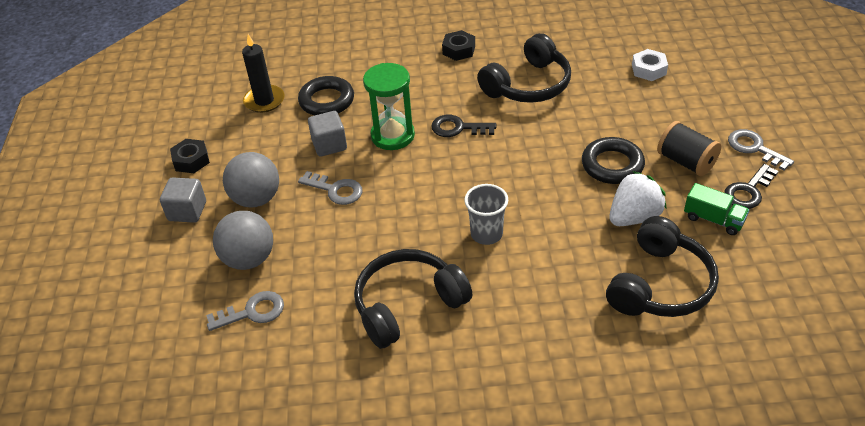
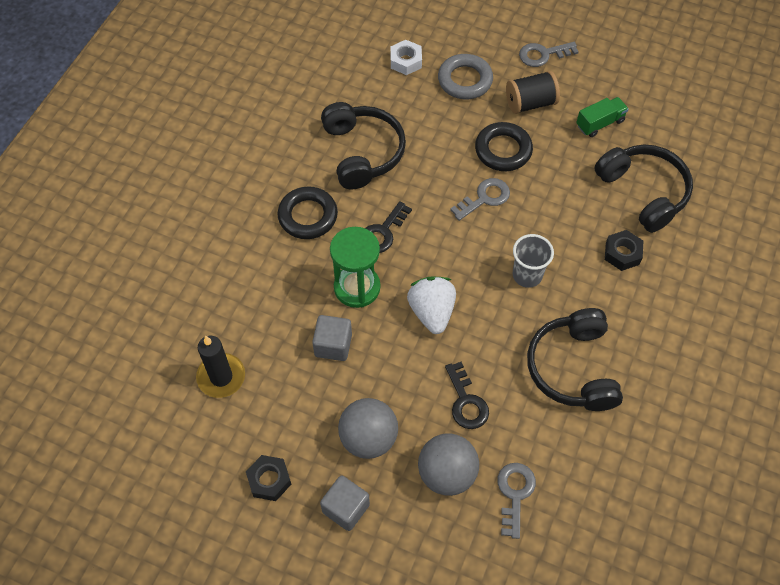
camera: 65 degrees left, 15 degrees up
(326, 101) = (264, 320): black ring -> black ring (308, 216)
(335, 190) = (400, 365): grey key -> grey key (484, 198)
(458, 50) = (270, 178): black nut -> black nut (622, 253)
(634, 217) = (568, 169): white strawberry -> white strawberry (431, 312)
(666, 111) = (465, 80): none -> grey ring
(748, 191) = (584, 86): black key -> black key (466, 401)

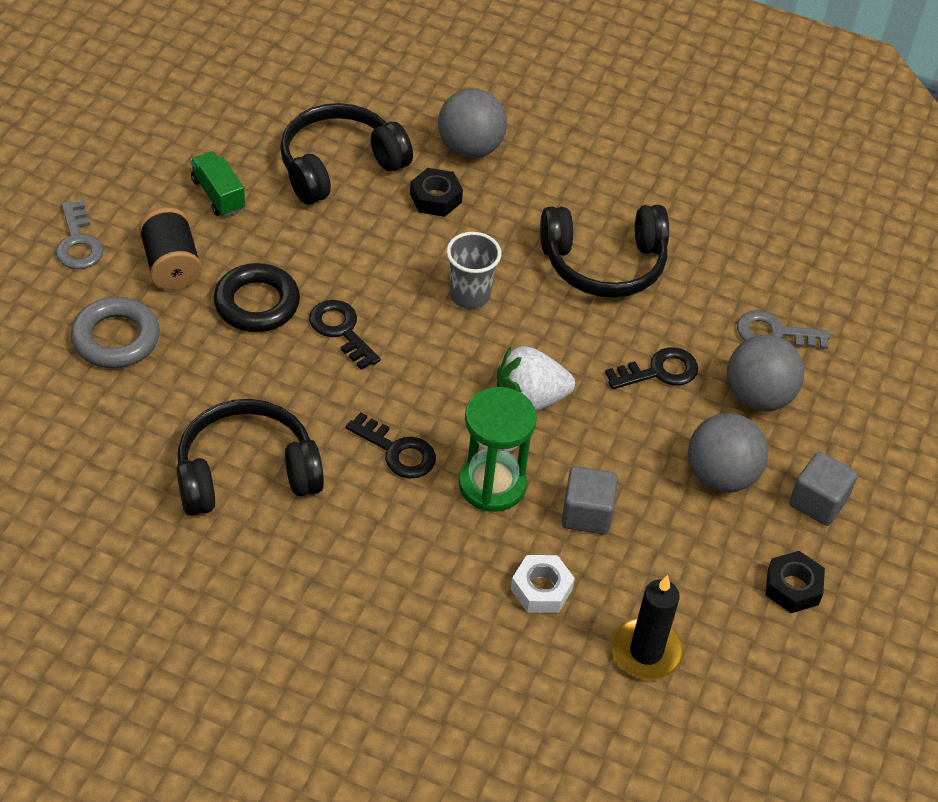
camera: 95 degrees left, 10 degrees down
(308, 216) = (365, 545): black ring -> none
(406, 61) = (64, 411): white nut -> white nut (541, 589)
(484, 198) = (341, 330): grey key -> black key
(681, 276) = (470, 148): none -> grey ball

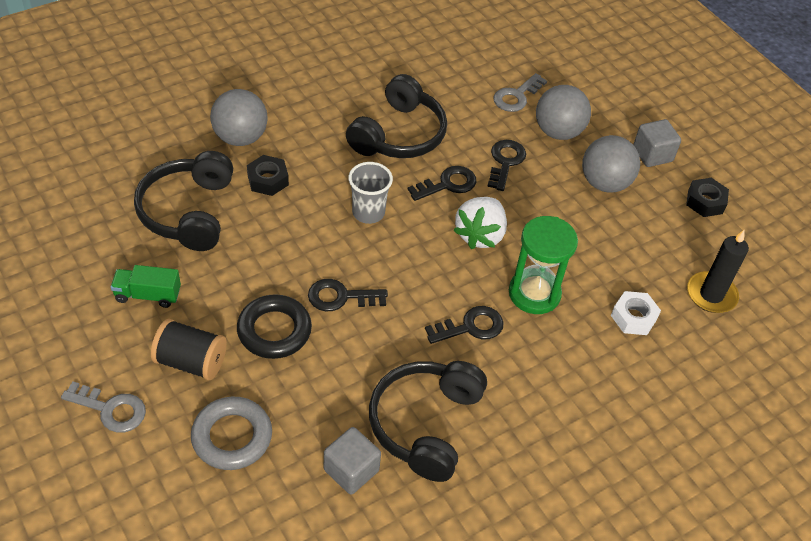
camera: 55 degrees left, 0 degrees up
(574, 338) = (447, 184): none -> black key
(586, 514) = (590, 261): grey cube -> grey cube (351, 470)

